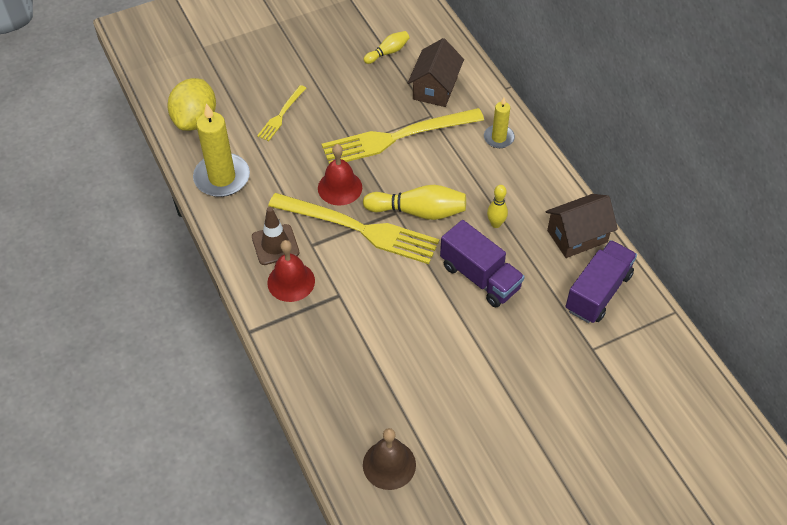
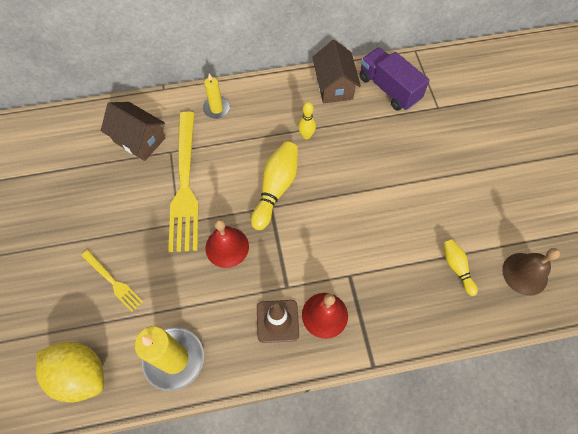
camera: 75 degrees left, 10 degrees up
(359, 229) = (280, 241): yellow fork -> none
(388, 52) = (76, 166): yellow bowling pin -> yellow bowling pin (456, 268)
(480, 277) = (356, 161): purple truck -> none

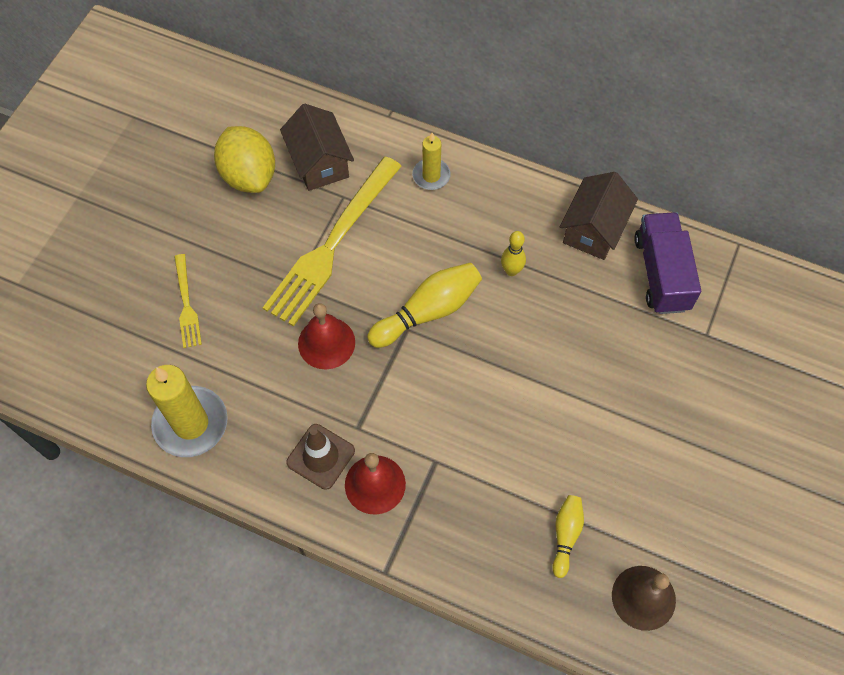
camera: 35 degrees right, 0 degrees up
(80, 374) = (95, 378): yellow lemon -> yellow lemon (249, 175)

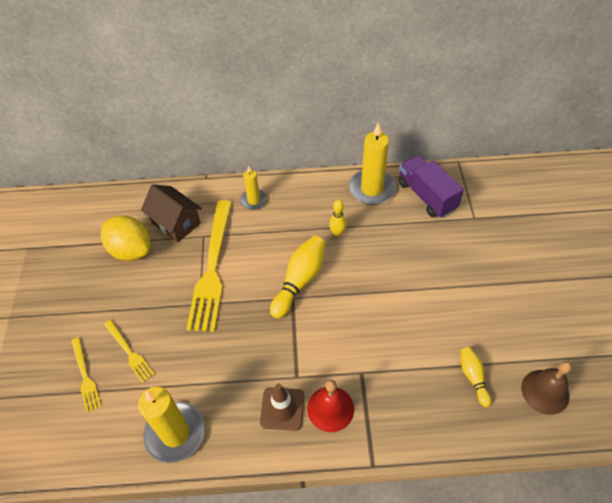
camera: 25 degrees left, 10 degrees down
(126, 309) = (85, 376): none -> yellow fork
(326, 343) = (243, 331): red bell -> none
(594, 229) = (372, 189): brown house -> yellow candle

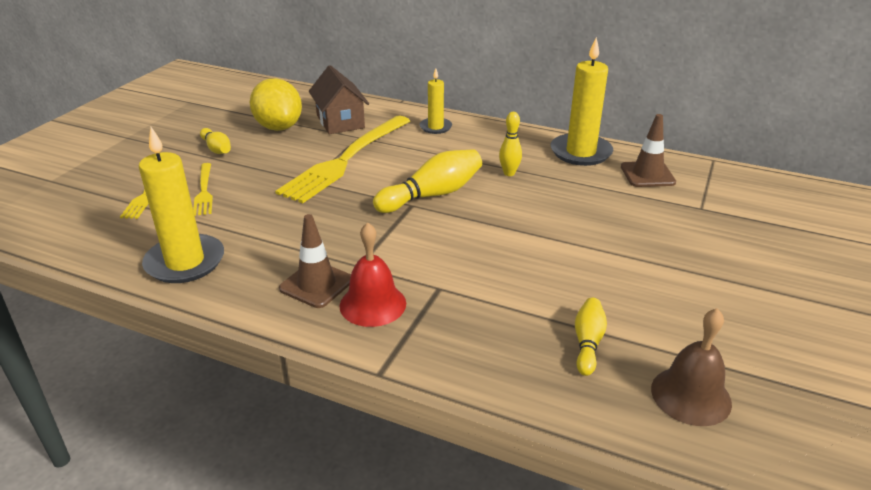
camera: 25 degrees right, 20 degrees down
(100, 299) = (217, 149): none -> yellow bowling pin
(426, 196) = (647, 174): purple truck -> brown traffic cone

